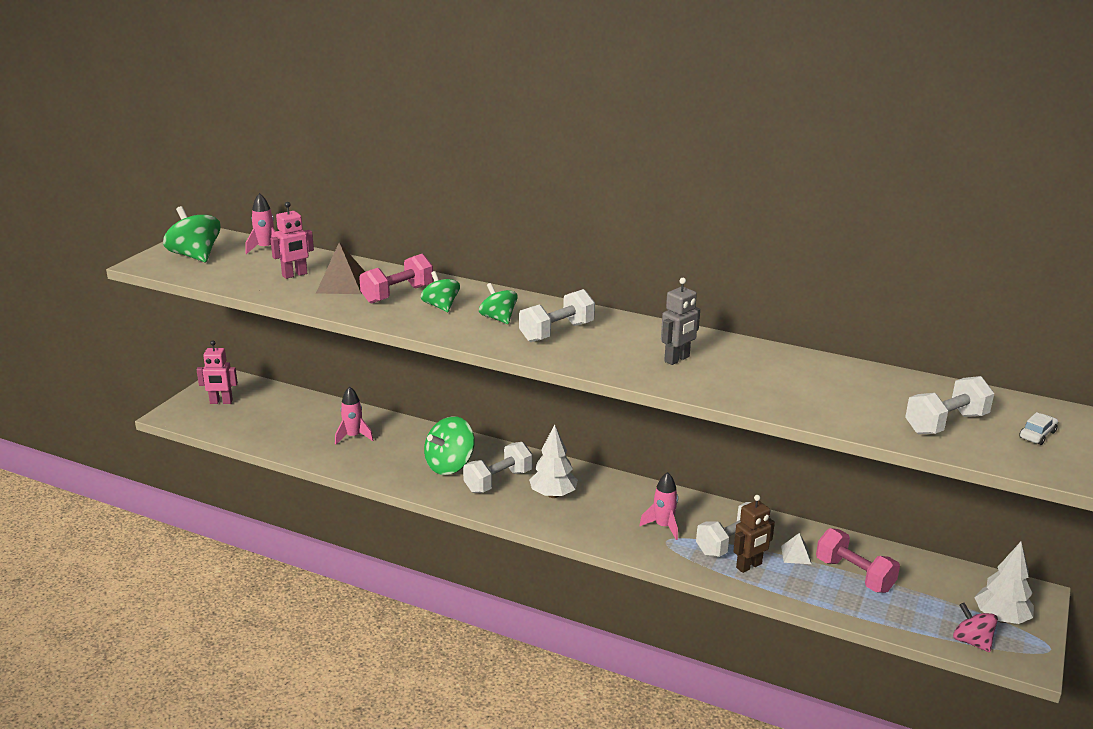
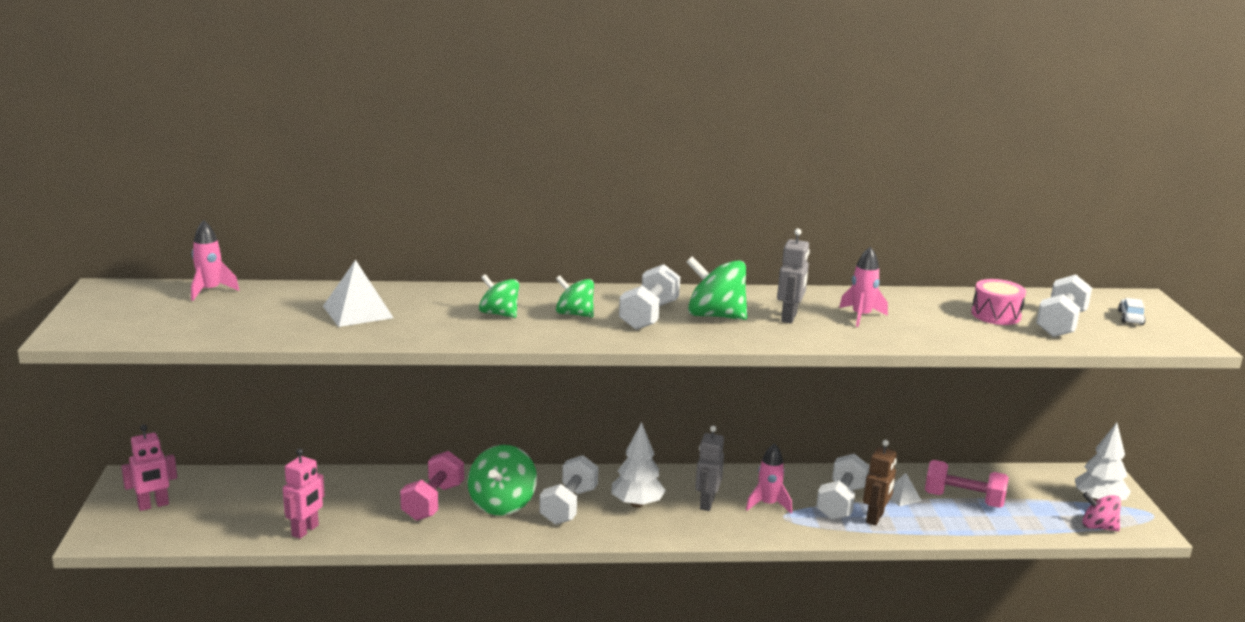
camera: 30 degrees left, 5 degrees down
(195, 256) = (127, 314): green spinning top -> green spinning top (715, 316)
(295, 275) = (287, 312): pink robot -> pink robot (305, 531)
(342, 284) = (357, 312): brown pyramid -> white pyramid
(353, 436) = (362, 502): pink rocket -> pink rocket (861, 316)
(397, 294) = (435, 311): pink dumbbell -> pink dumbbell (433, 502)
(611, 510) = (706, 503): none -> grey robot
(887, 400) = (996, 315): none -> pink drum

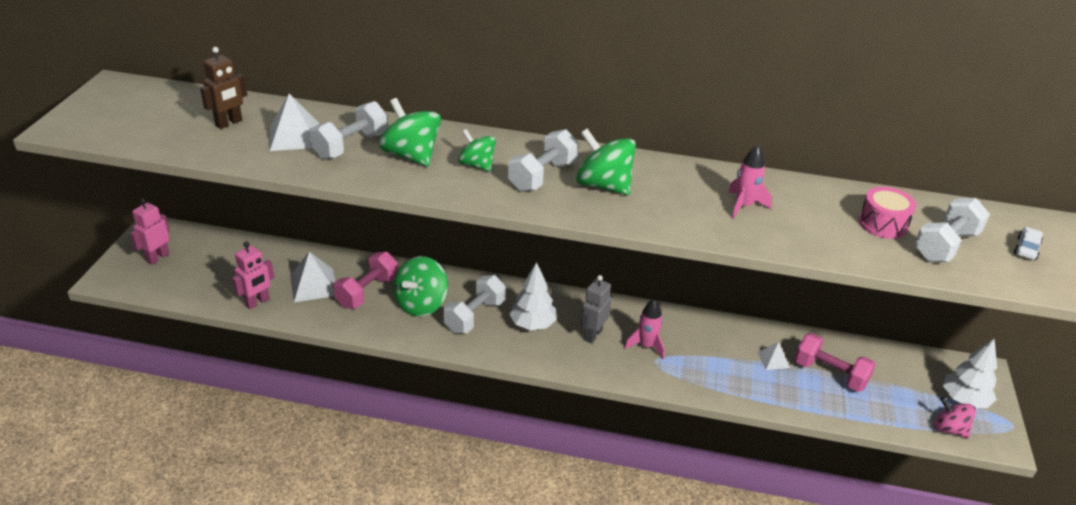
camera: 15 degrees right, 15 degrees up
(153, 505) = (157, 257): pink robot -> pink robot turned 135 degrees clockwise
(210, 291) = (191, 97): pink rocket -> none
(365, 504) = (313, 285): none -> white pyramid
(499, 314) = (411, 155): green spinning top -> green spinning top, size x1.56
(789, 317) = (673, 197): grey robot -> none
(841, 503) = (713, 356): white dumbbell -> white dumbbell (351, 146)
(875, 518) = (737, 378): brown robot -> brown robot (229, 123)

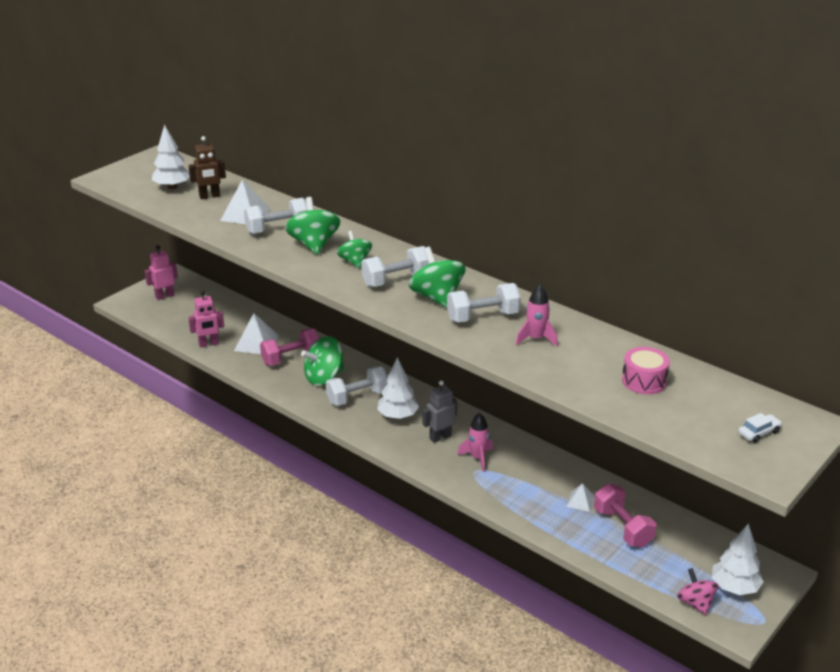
camera: 30 degrees right, 5 degrees down
(169, 121) = (172, 187): none -> white tree
(945, 246) = (681, 411): white dumbbell -> white dumbbell (483, 317)

